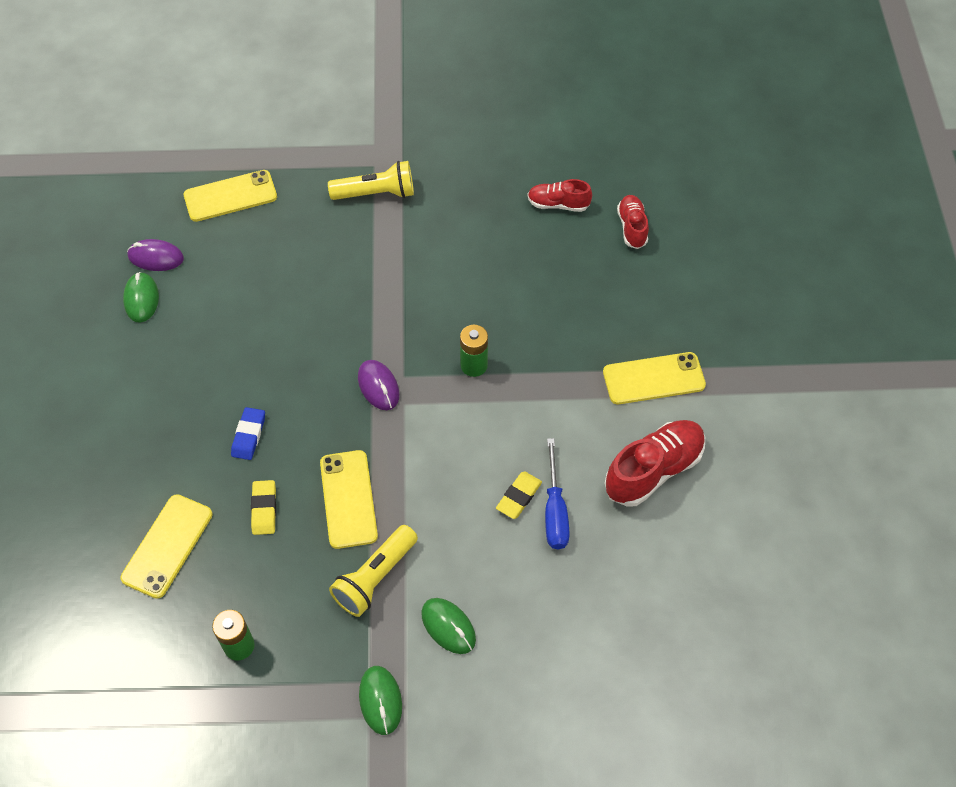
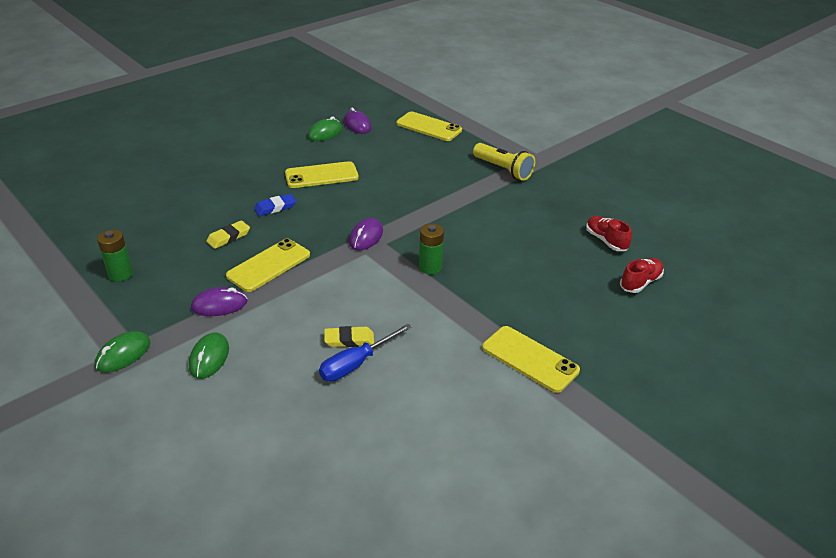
camera: 50 degrees right, 20 degrees down
(167, 546) = (169, 216): yellow phone -> yellow phone (321, 175)
(375, 577) = (219, 305): yellow flashlight -> purple mouse
(653, 470) = (449, 401): red shoe -> none

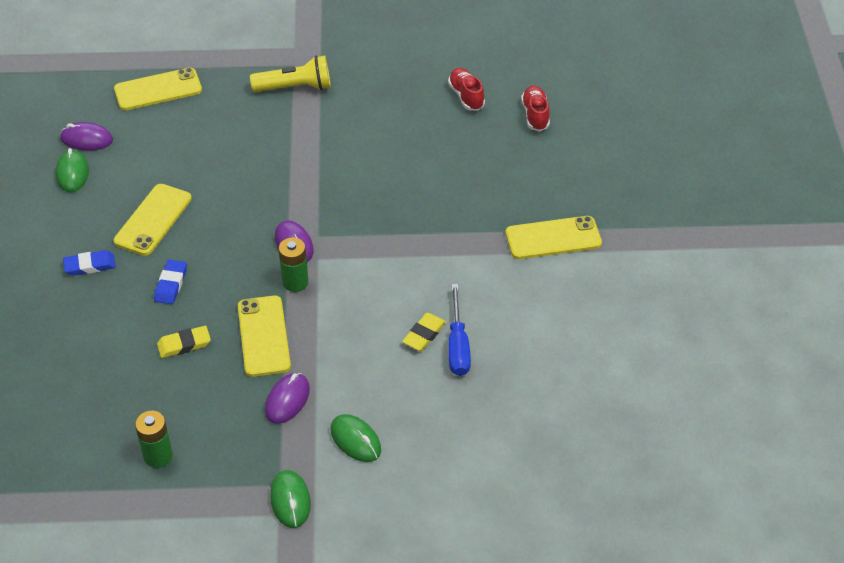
camera: 50 degrees left, 10 degrees up
(228, 237) = (184, 344): yellow eraser -> yellow eraser turned 75 degrees clockwise
(258, 173) = (90, 265): none -> blue eraser
(430, 267) = (384, 227): green battery -> green battery (295, 282)
(606, 241) = (466, 96): red shoe -> red shoe turned 60 degrees clockwise

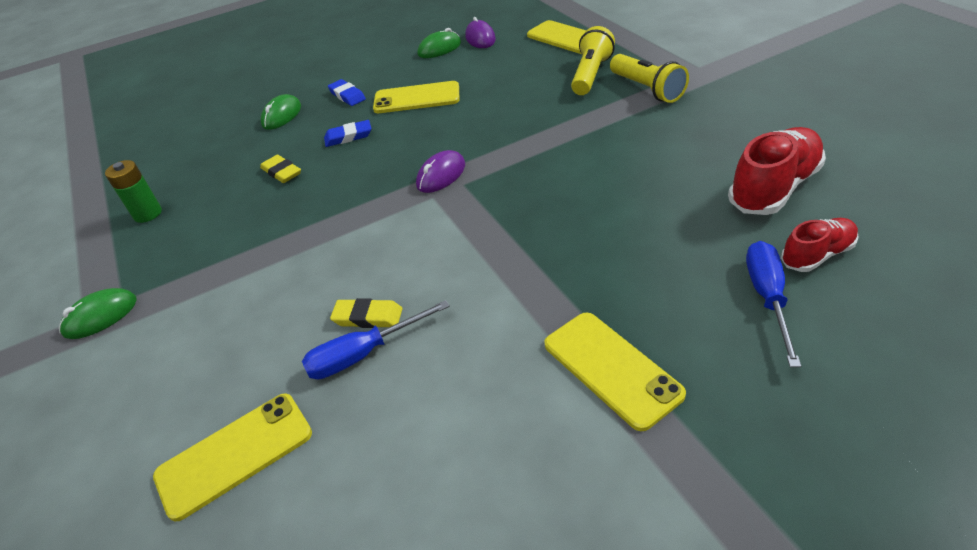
camera: 70 degrees right, 5 degrees down
(238, 105) = (591, 75): none -> yellow flashlight
(264, 336) = (311, 209): yellow phone -> yellow phone (235, 454)
(287, 400) = (233, 258): purple mouse -> none
(295, 282) = (392, 197): green battery -> none
(355, 440) = (190, 329): green mouse -> green mouse (282, 115)
(466, 96) = (773, 188): red shoe -> red shoe, size x1.69
(550, 152) = (767, 297): none -> blue screwdriver

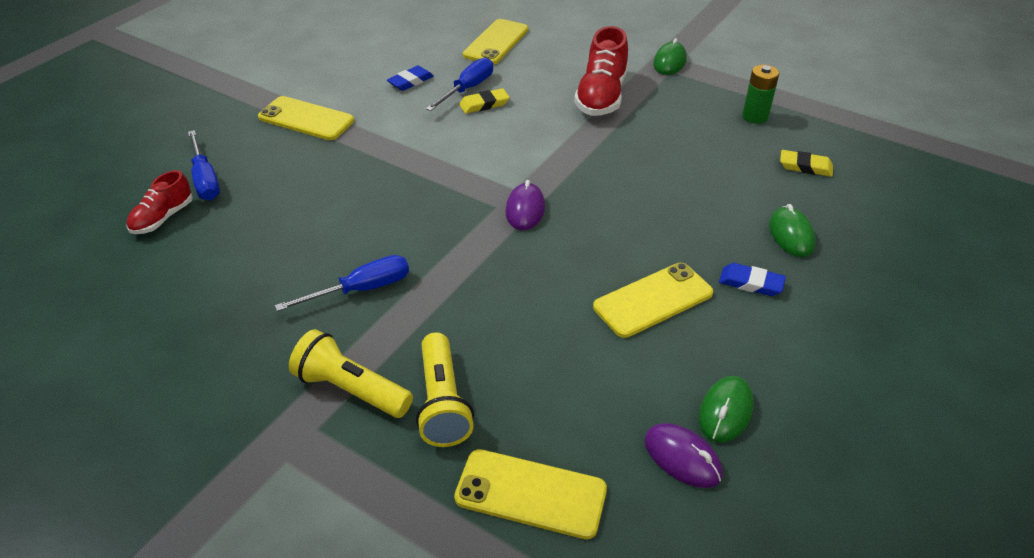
camera: 145 degrees right, 0 degrees up
(281, 172) = (689, 176): yellow eraser -> yellow eraser (805, 166)
(348, 136) = (672, 228): blue eraser -> blue eraser (410, 81)
(617, 143) = (361, 289): none -> blue screwdriver
(773, 188) = (191, 272): red shoe -> red shoe (601, 96)

